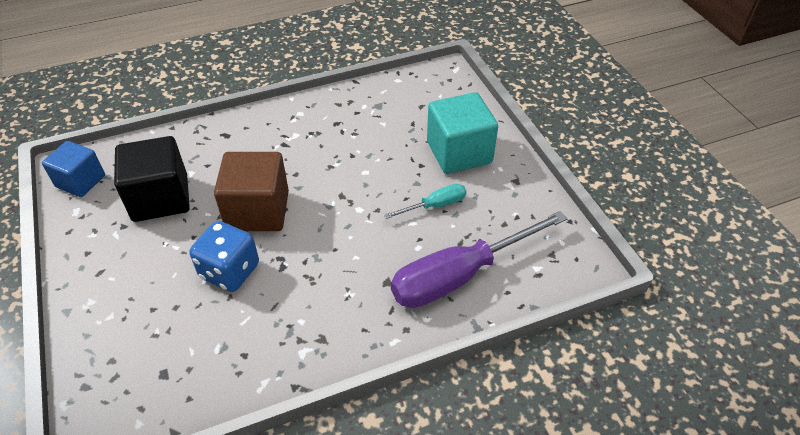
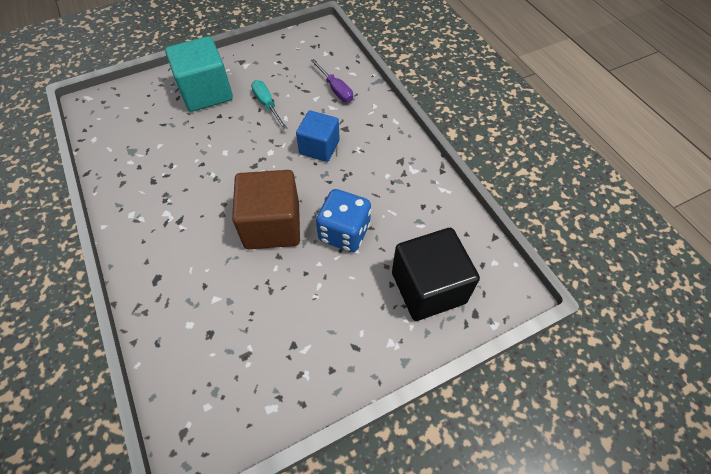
camera: 95 degrees left, 10 degrees up
(81, 181) = (222, 422): blue cube -> blue cube (319, 147)
(160, 198) = (253, 318): black cube -> black cube (428, 287)
(460, 275) = (335, 89): purple screwdriver -> purple screwdriver, size x0.48

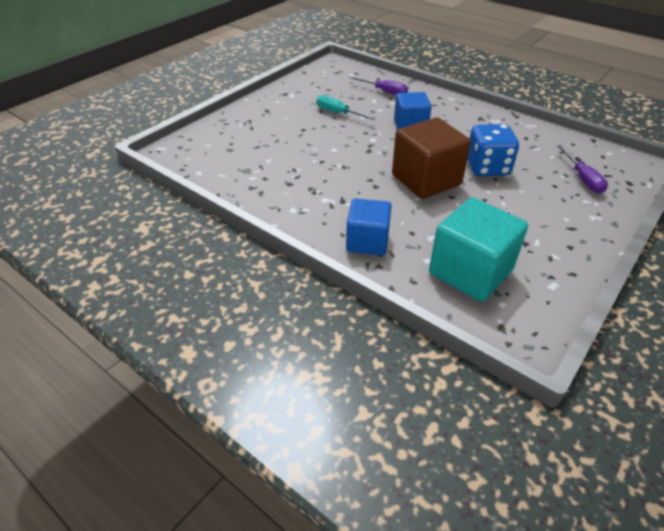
camera: 25 degrees left, 15 degrees down
(158, 280) = (367, 241): none -> blue cube
(206, 92) = (275, 118): turquoise cube -> turquoise cube (470, 272)
(428, 287) = (582, 179): black cube -> purple screwdriver

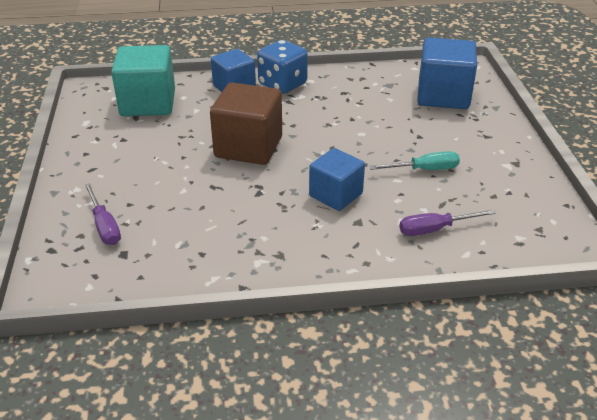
camera: 135 degrees right, 5 degrees down
(232, 142) = (443, 96): none -> blue cube
(487, 168) = (208, 188): blue dice -> blue dice (282, 84)
(582, 179) = (104, 226): purple screwdriver -> purple screwdriver turned 150 degrees counterclockwise

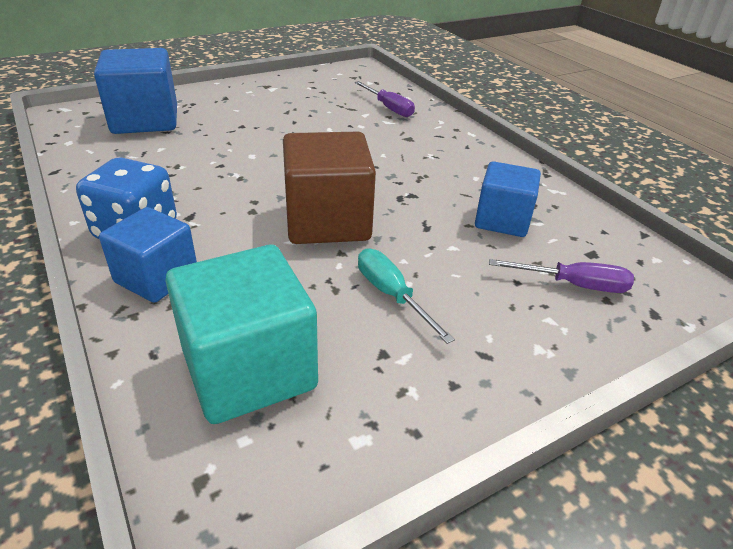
camera: 115 degrees left, 0 degrees up
(104, 226) = (573, 285): purple screwdriver -> purple screwdriver turned 60 degrees clockwise
(336, 195) = (379, 153): blue cube -> blue cube (502, 220)
(424, 170) = (304, 118): turquoise screwdriver -> turquoise screwdriver (391, 295)

